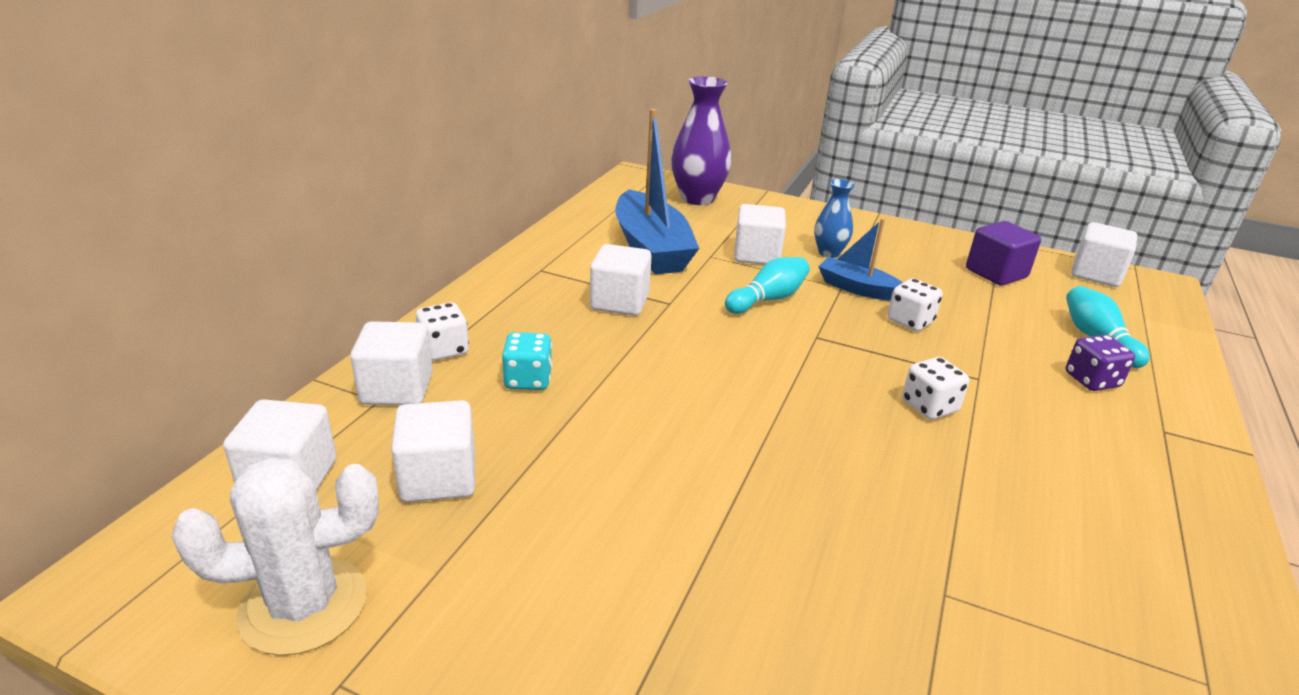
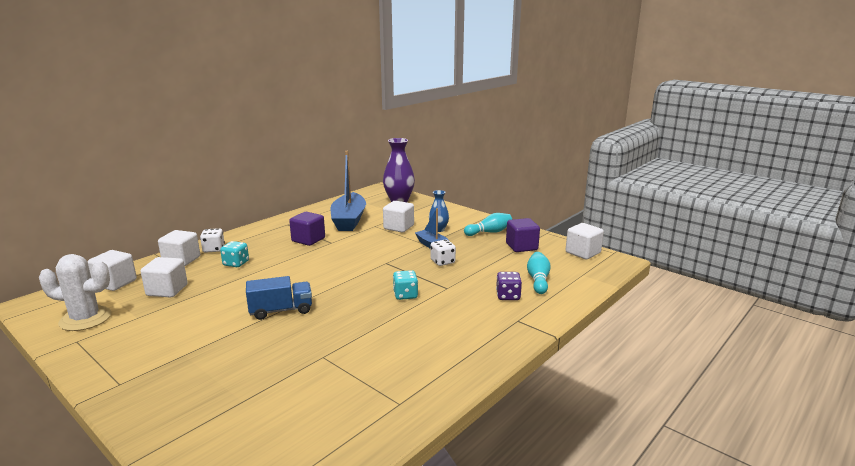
camera: 20 degrees right, 10 degrees down
(620, 302) = (308, 240): white cube -> purple cube
(741, 488) = (281, 310): none -> blue truck
(767, 299) = (380, 246): turquoise bowling pin -> turquoise bowling pin (489, 232)
(929, 406) = (405, 295): white dice -> turquoise dice

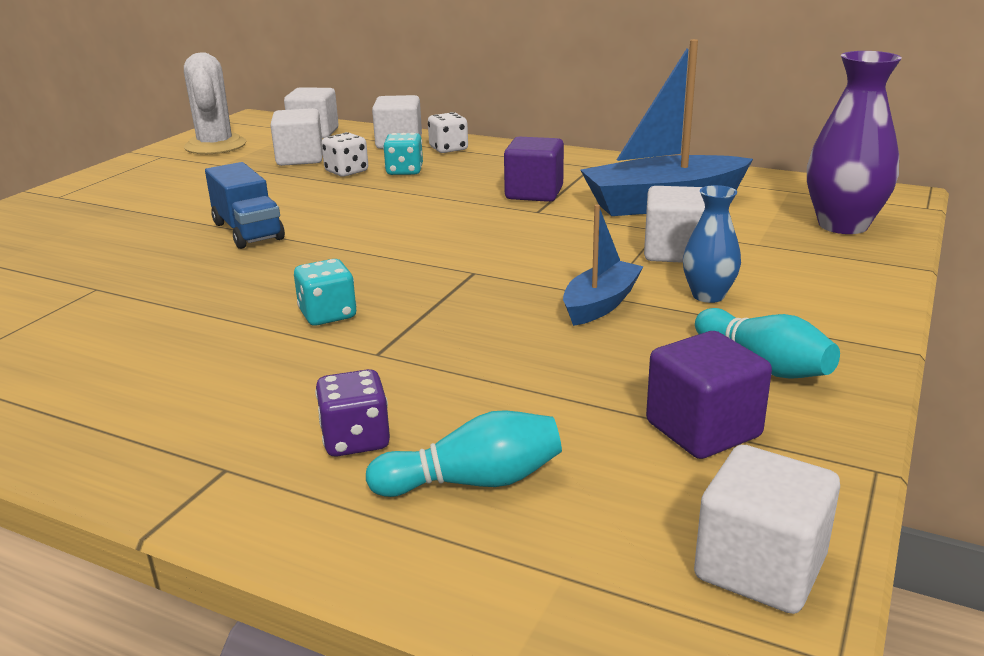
camera: 75 degrees right, 5 degrees up
(442, 262) = (515, 328): white dice -> white dice (346, 172)

